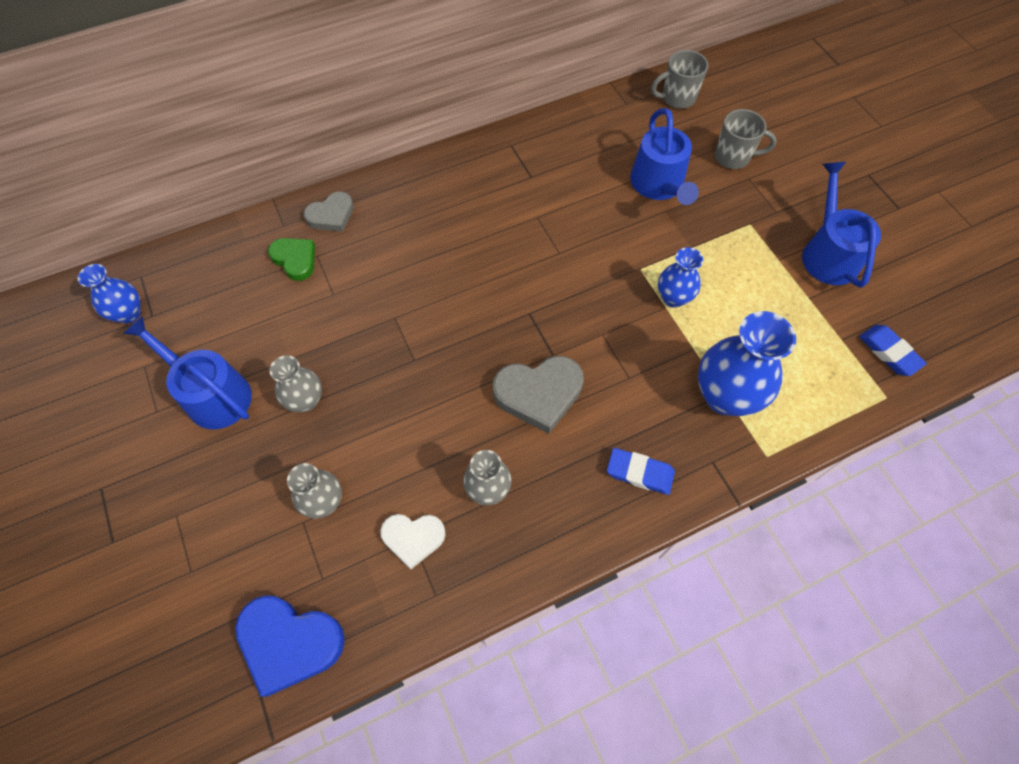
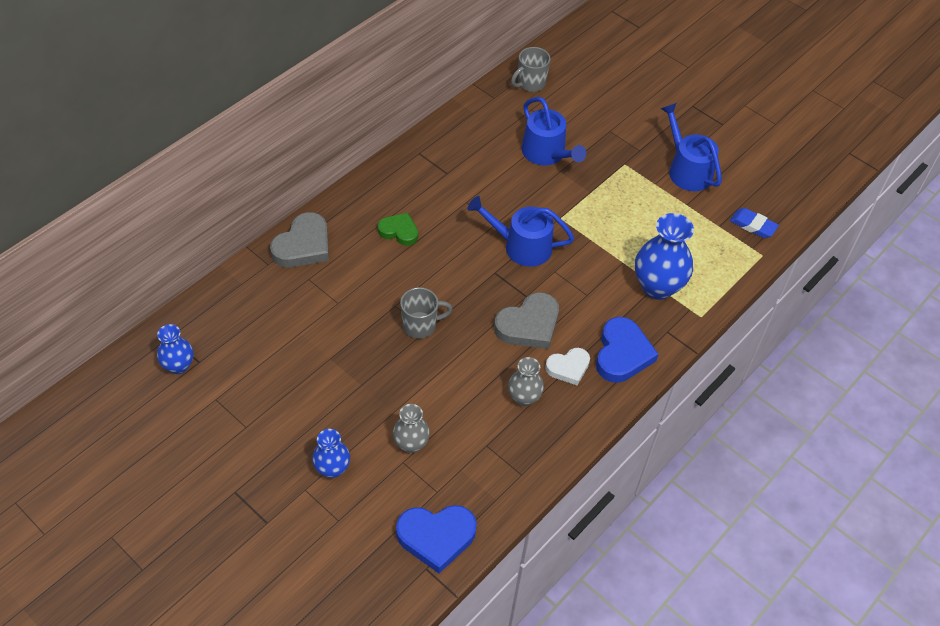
camera: 25 degrees left, 10 degrees down
(212, 394) = (284, 401): blue watering can -> blue watering can (522, 246)
(295, 260) = (293, 287): green heart -> green heart (399, 231)
(306, 400) = (359, 383): grey vase -> none
(331, 215) = (303, 245): grey heart -> grey heart, size x1.58
(413, 538) = (488, 445): white heart -> white heart (568, 367)
(639, 473) = (622, 354): blue eraser -> blue heart
(673, 298) = (593, 231): blue vase -> blue vase (332, 469)
(733, 157) = (592, 118): grey mug -> grey mug (420, 325)

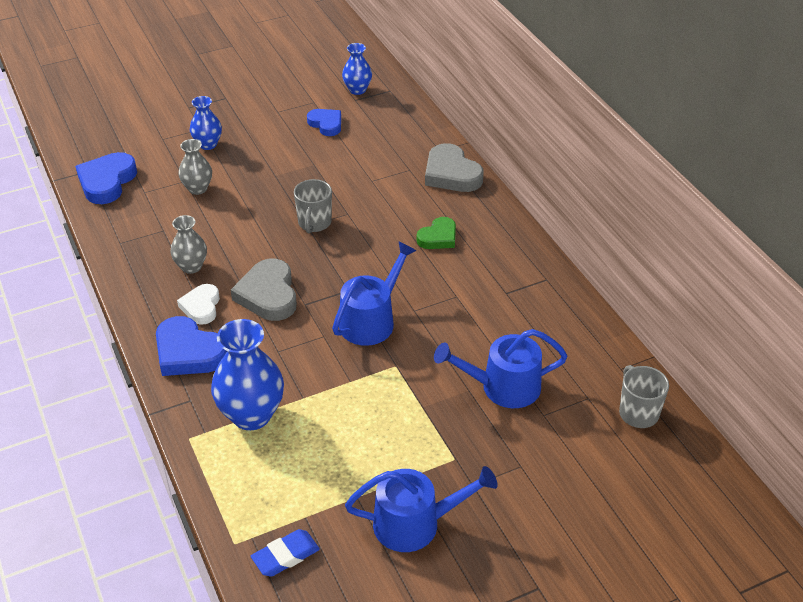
camera: 115 degrees right, 10 degrees down
(255, 372) = (326, 124): none -> blue heart

